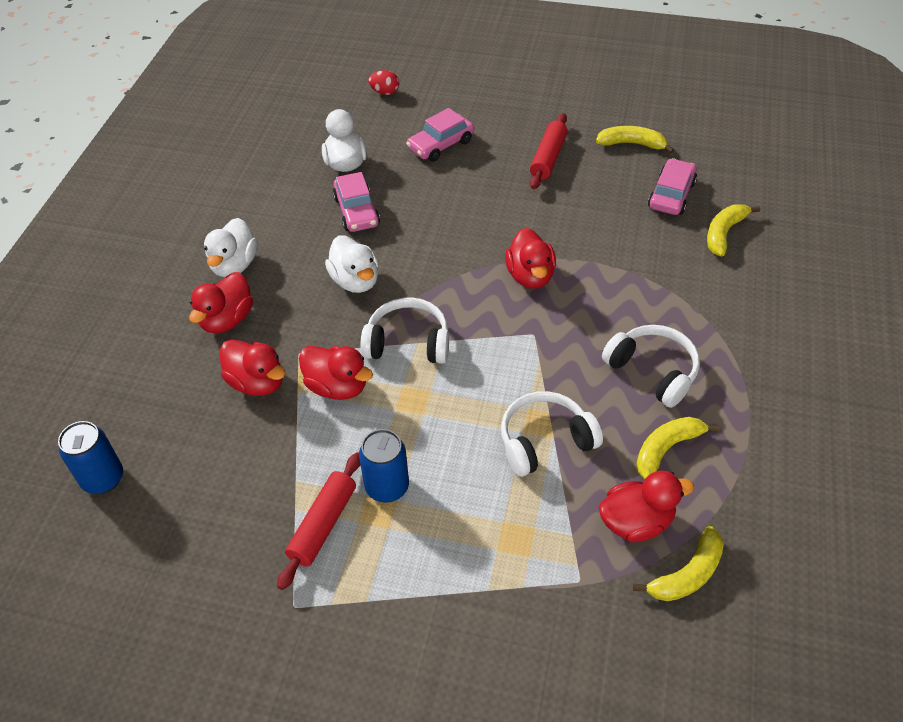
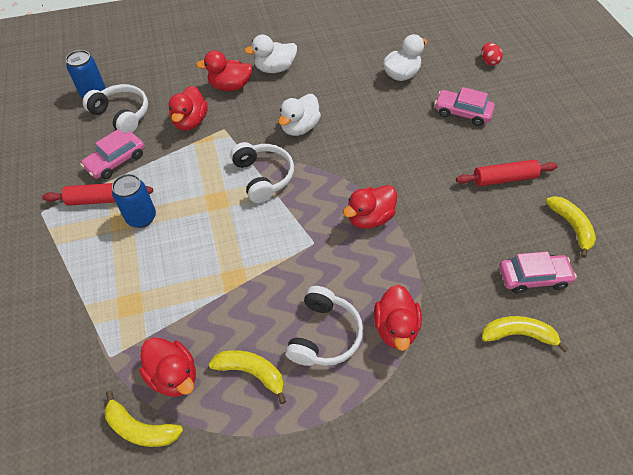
camera: 60 degrees right, 5 degrees up
(337, 387) = (207, 159): red duck -> red duck (395, 327)
(357, 211) = (361, 100): pink car -> pink car (116, 161)
(545, 441) = (219, 289): white headphones -> white headphones (122, 115)

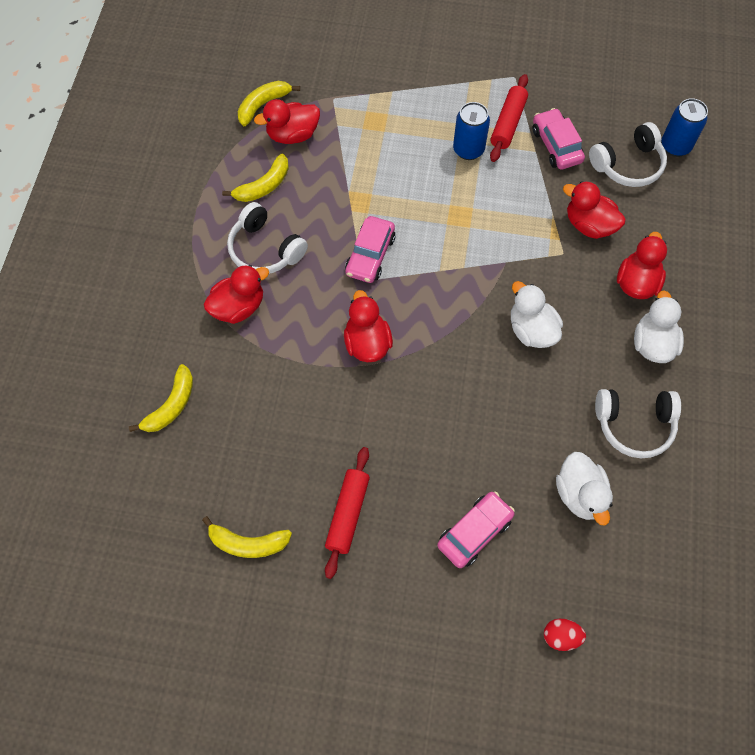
camera: 115 degrees right, 10 degrees up
(263, 177) = (472, 267): white headphones -> white headphones (634, 425)
(395, 327) = (238, 307): red duck -> red duck turned 120 degrees clockwise
(533, 277) = (215, 459): pink car -> pink car (370, 255)

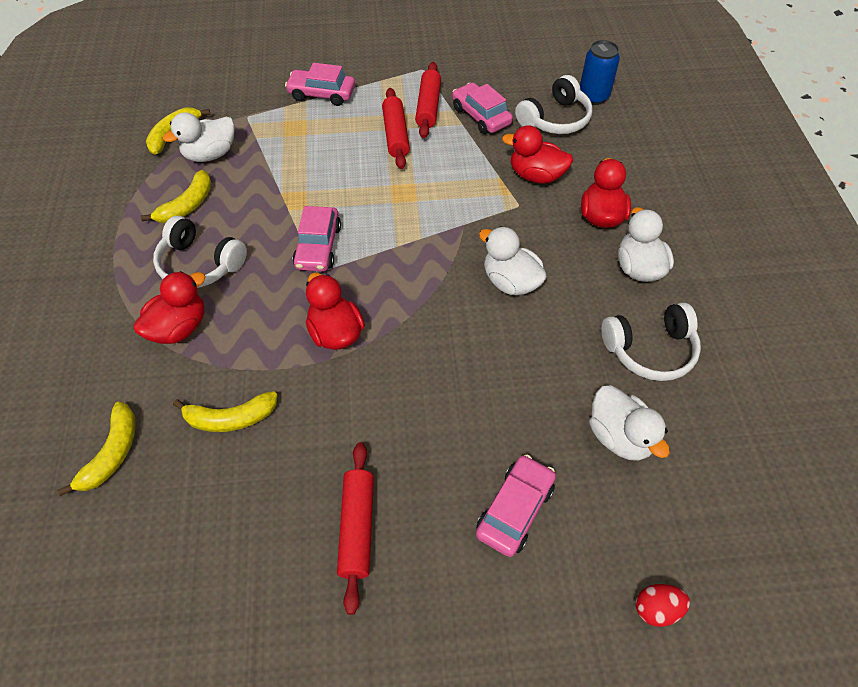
camera: 15 degrees left, 10 degrees down
(248, 543) = (237, 598): yellow banana -> yellow banana (230, 418)
(292, 135) = (210, 154): red duck -> white duck
(409, 87) = (322, 94): none -> pink car
(468, 150) = (396, 135): blue can -> red rolling pin

